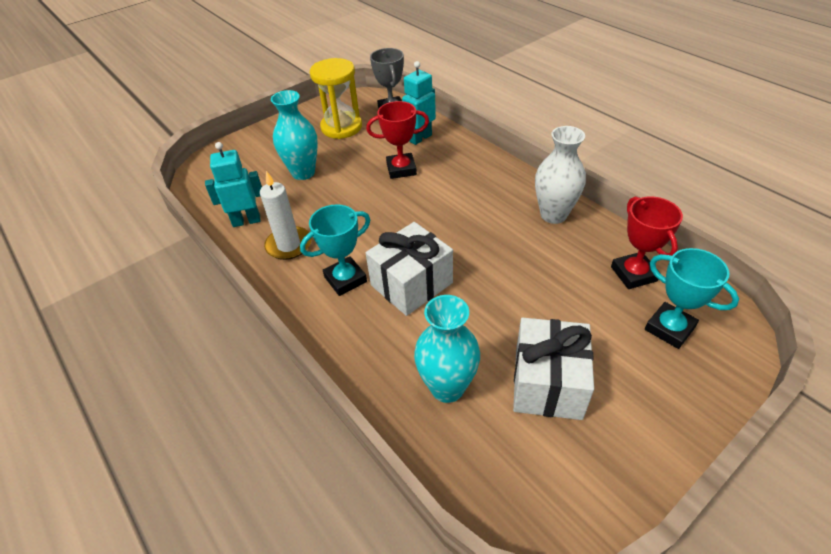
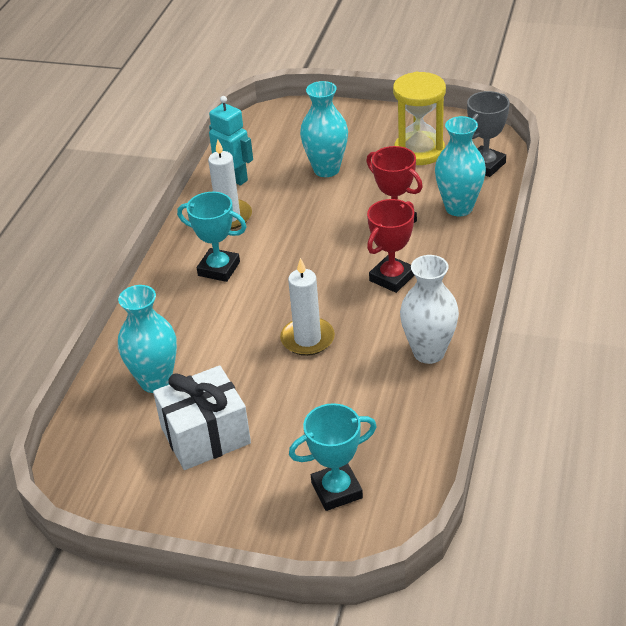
camera: 55 degrees right, 5 degrees down
(411, 284) = (247, 307): white gift -> none
(420, 138) = (459, 208): turquoise robot -> turquoise vase
(483, 267) = (307, 339): none -> white candle
(633, 274) = (392, 441): red trophy -> red trophy (392, 278)
(669, 328) = (336, 490): turquoise trophy -> turquoise trophy turned 60 degrees clockwise

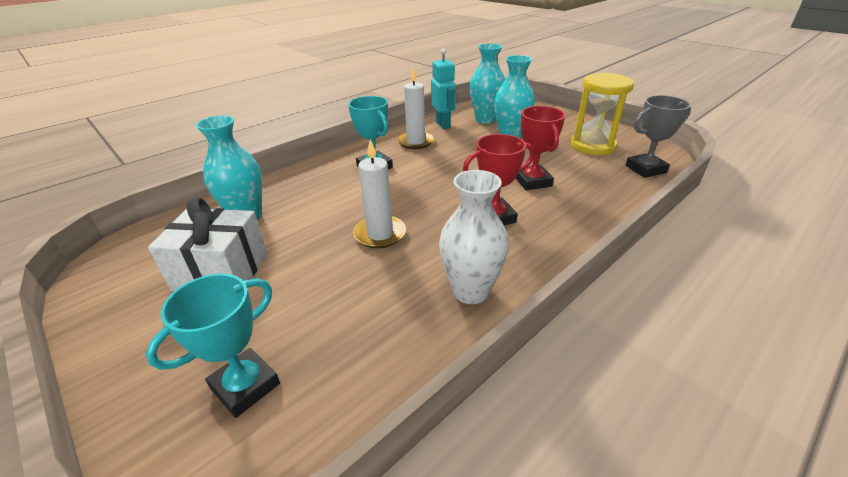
camera: 30 degrees right, 5 degrees down
(336, 490) = (245, 386): turquoise trophy -> turquoise trophy turned 60 degrees counterclockwise
(459, 208) = (598, 189): turquoise vase -> turquoise vase (485, 119)

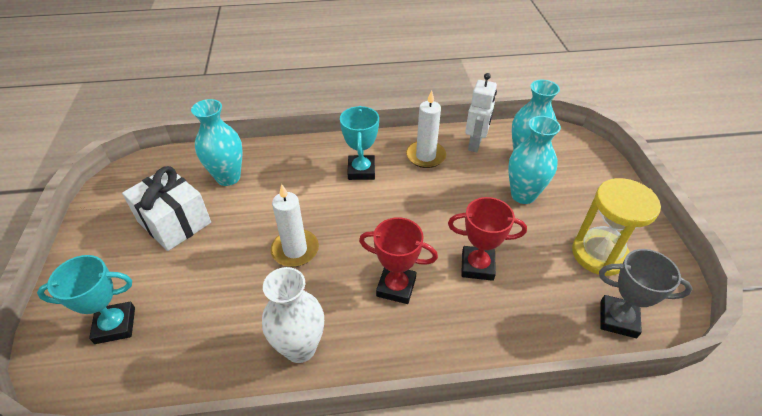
camera: 35 degrees right, 10 degrees up
(443, 124) = (475, 144): turquoise robot -> white robot
(532, 181) = (477, 266): red trophy -> red trophy turned 75 degrees clockwise

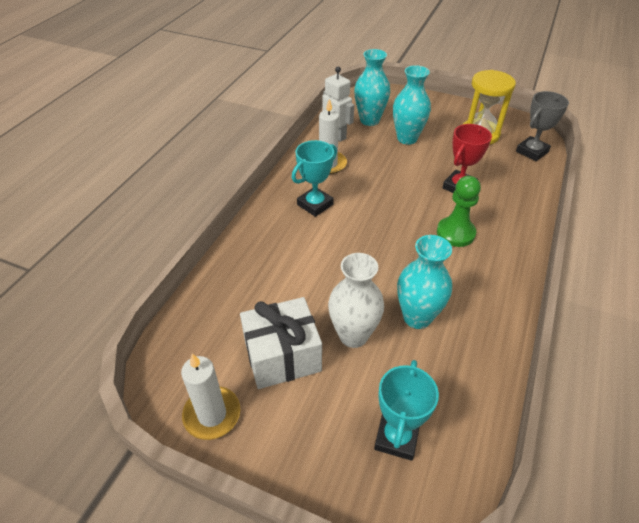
camera: 60 degrees left, 0 degrees up
(228, 177) = (248, 295): turquoise vase -> turquoise vase (417, 317)
(295, 250) = (381, 277): white candle -> white candle (212, 414)
(300, 348) = (486, 306): white vase -> white vase (353, 335)
(361, 170) = (315, 204): turquoise trophy -> turquoise trophy turned 75 degrees counterclockwise
(396, 287) = (455, 233): red trophy -> green pawn

